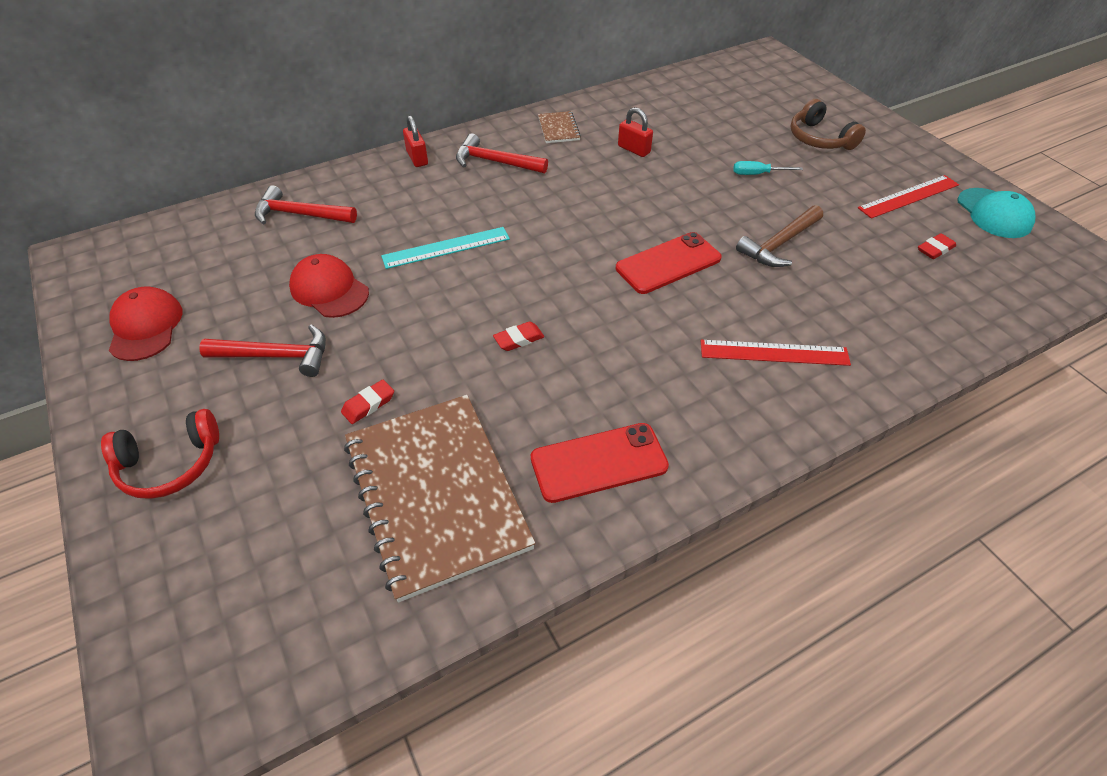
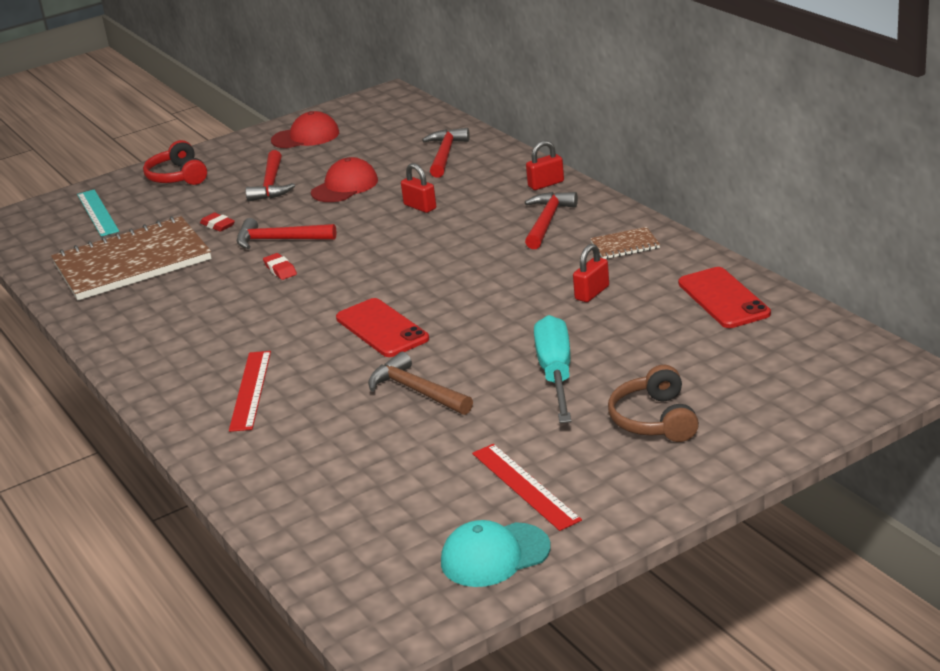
camera: 90 degrees right, 20 degrees down
(419, 235) = (420, 207): none -> red padlock
(442, 342) = (279, 240): none -> red hammer
(446, 247) = (402, 221): turquoise ruler -> turquoise ruler (98, 212)
(599, 463) = (144, 317): red phone -> red phone (723, 298)
(757, 174) = (556, 374): turquoise screwdriver -> turquoise screwdriver, size x2.07
(819, 139) = (654, 420): brown headphones -> brown headphones turned 60 degrees counterclockwise
(935, 249) = (413, 498): red eraser -> none

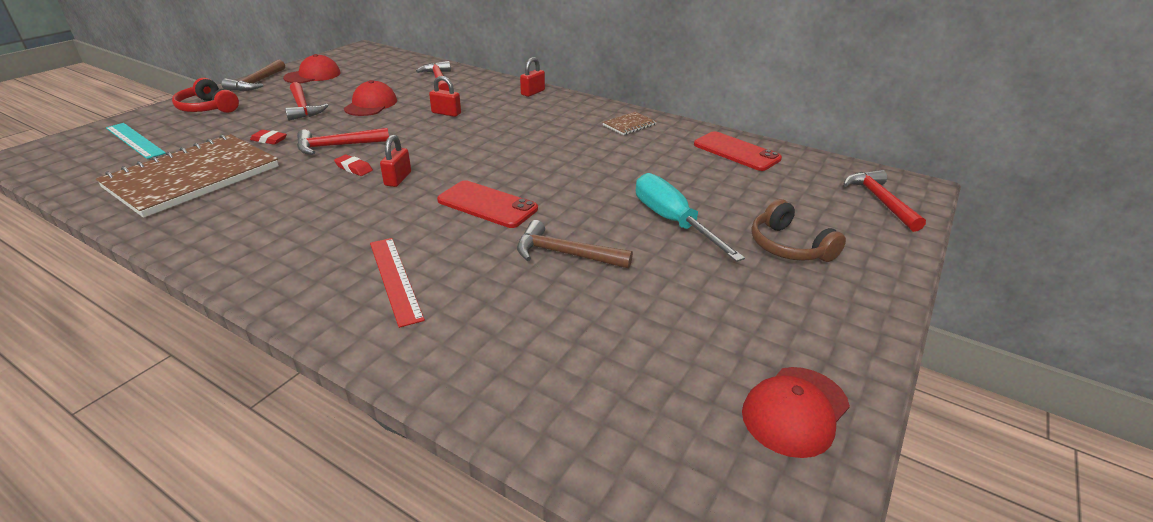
camera: 30 degrees left, 5 degrees up
(241, 143) = (257, 82): none -> brown hammer
(494, 555) = (795, 411): turquoise cap -> red cap
(524, 486) = (747, 327): red ruler -> none
(547, 221) = (556, 115): red hammer -> red hammer (880, 201)
(592, 293) = (638, 158): red padlock -> red padlock (398, 179)

